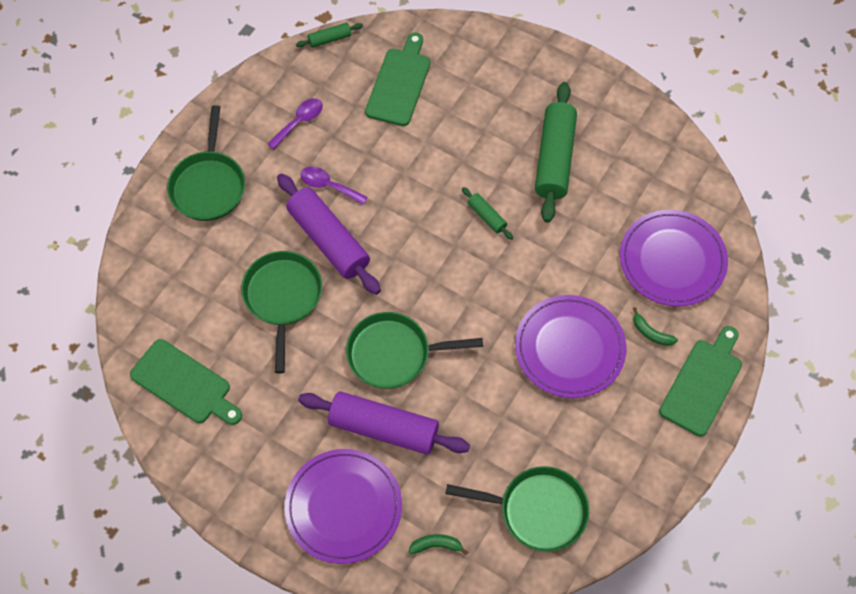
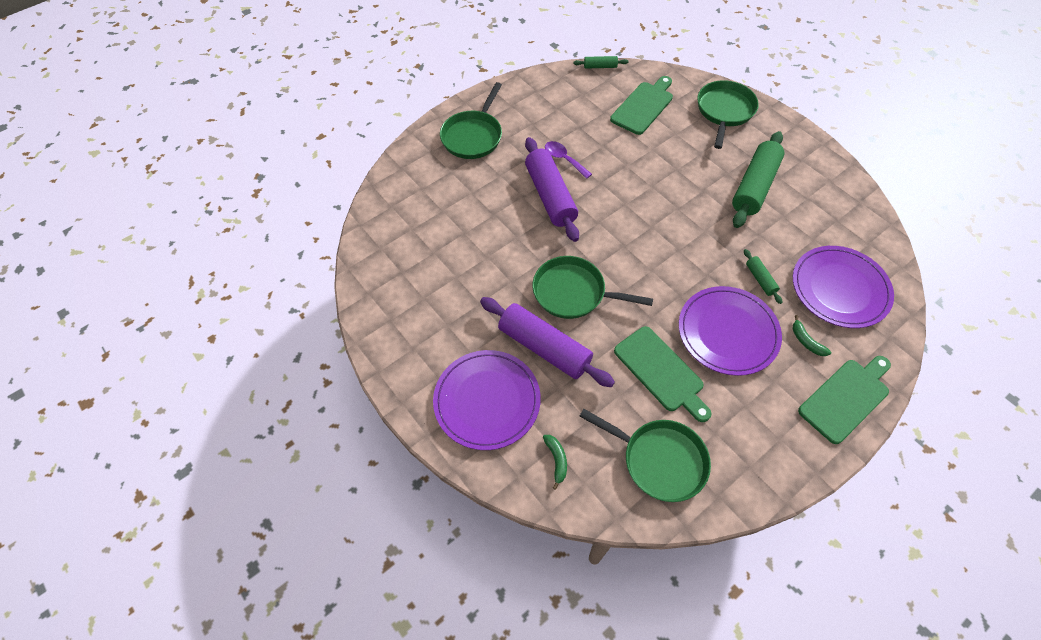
camera: 20 degrees right, 5 degrees down
(184, 384) = (397, 266): green cutting board -> green cutting board (661, 371)
(283, 298) = (498, 226): green pan -> green pan (724, 111)
(299, 122) = (557, 112): purple spoon -> none
(436, 545) = (556, 460): green banana -> green banana turned 60 degrees clockwise
(486, 216) = (684, 213): green rolling pin -> green rolling pin (760, 279)

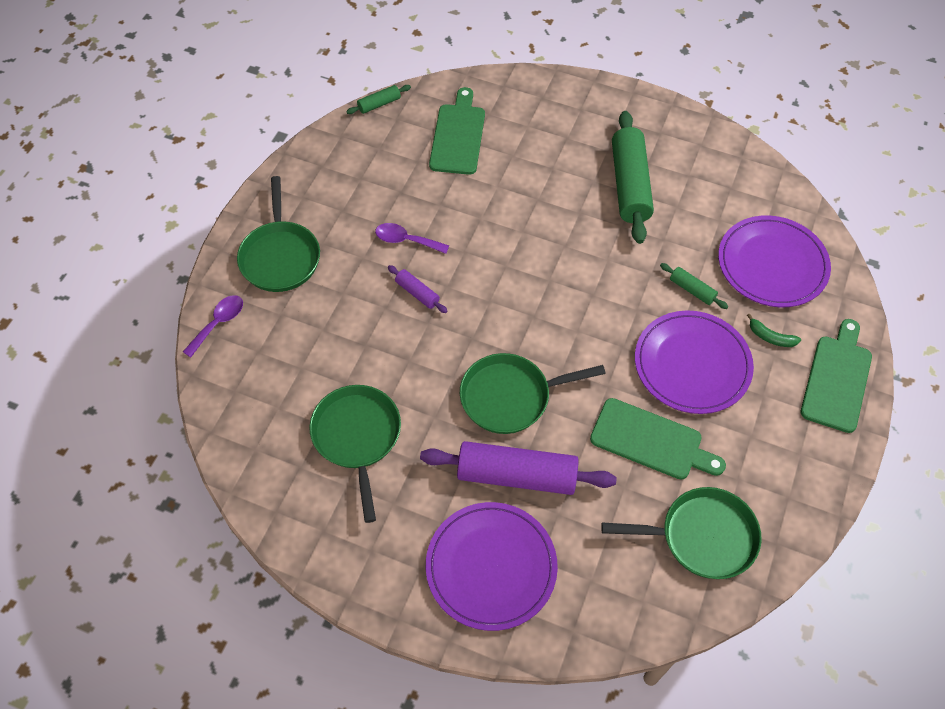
camera: 30 degrees left, 0 degrees up
(408, 161) = (218, 323): none -> purple spoon
(550, 196) = (417, 293): purple rolling pin -> purple rolling pin, size x0.46
(556, 460) = (602, 592): green banana -> none
(724, 111) = (550, 106): green pan -> green pan (357, 437)

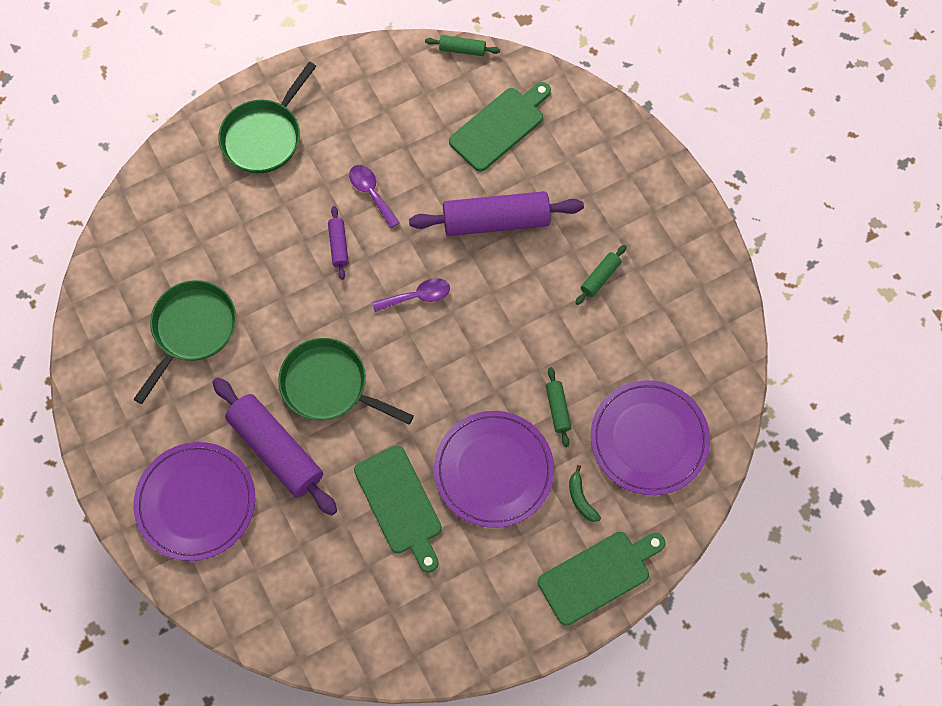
camera: 40 degrees right, 10 degrees up
(218, 323) = (173, 161): purple spoon -> purple spoon (417, 296)
(519, 198) = (496, 221): none -> purple rolling pin
(629, 185) = (600, 277): green rolling pin -> green rolling pin, size x0.46
(702, 537) = (364, 606): green pan -> none

